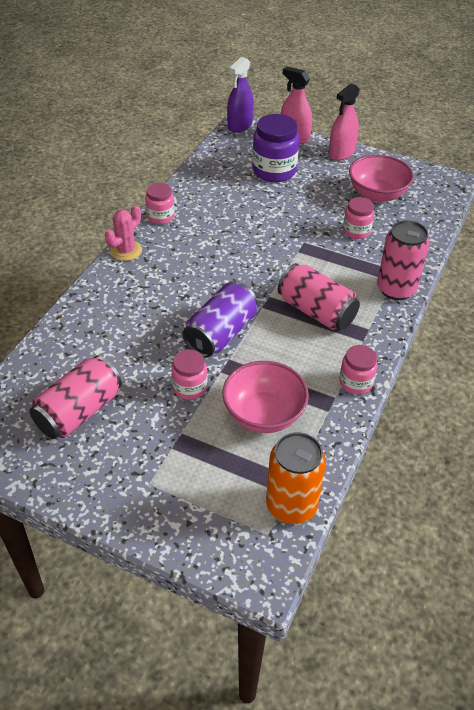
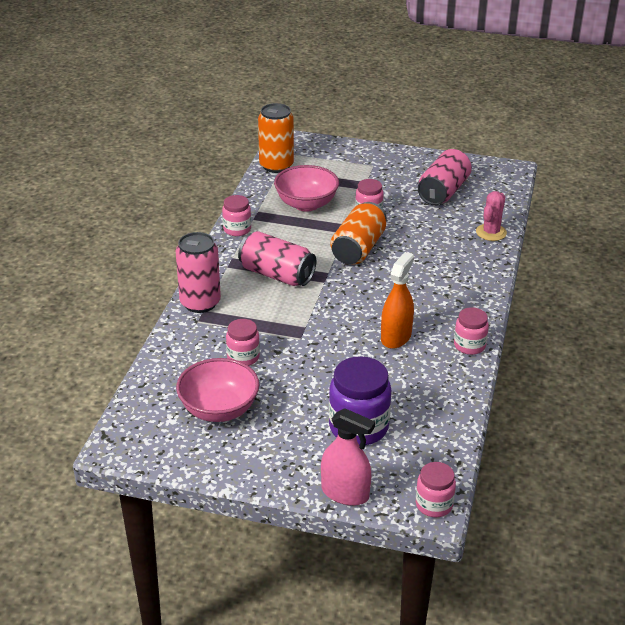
camera: 170 degrees right, 10 degrees down
(126, 251) = (483, 305): pink cactus -> pink cactus (491, 232)
(220, 232) = (396, 337): none -> orange spray bottle
(221, 333) = (358, 249): purple can -> orange can
(240, 125) = (434, 505): purple spray bottle -> pink jar
(341, 153) = (271, 472): pink spray bottle -> none

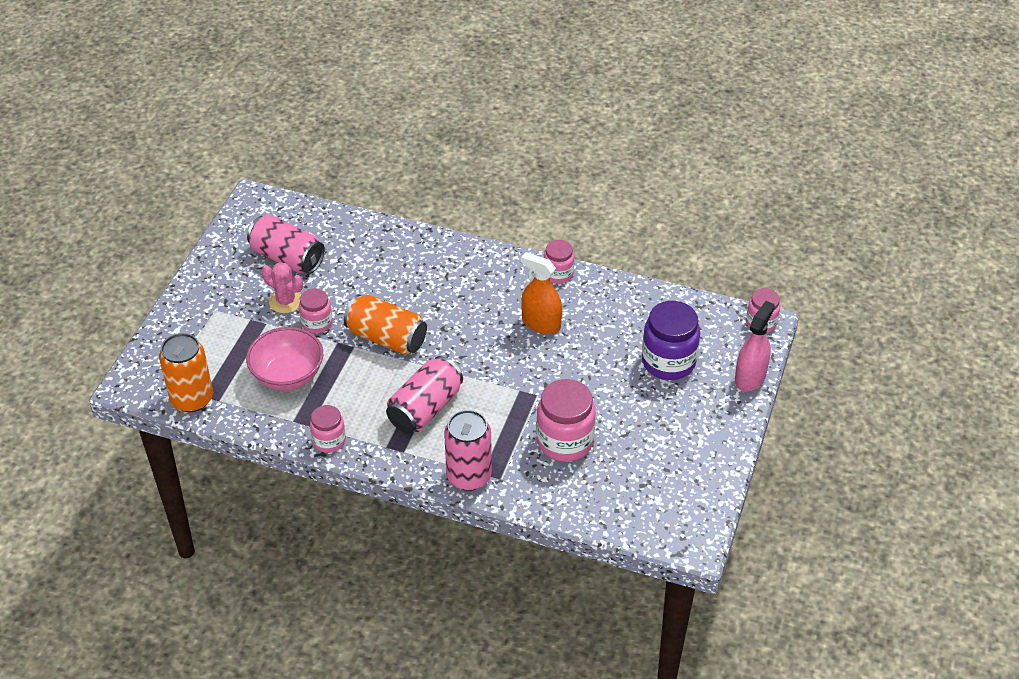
camera: 85 degrees left, 10 degrees up
(219, 409) = (643, 462): pink bowl -> none
(243, 357) = (565, 441): pink jar -> pink jar, size x1.71
(491, 232) = (374, 232): pink cactus -> pink cactus (286, 301)

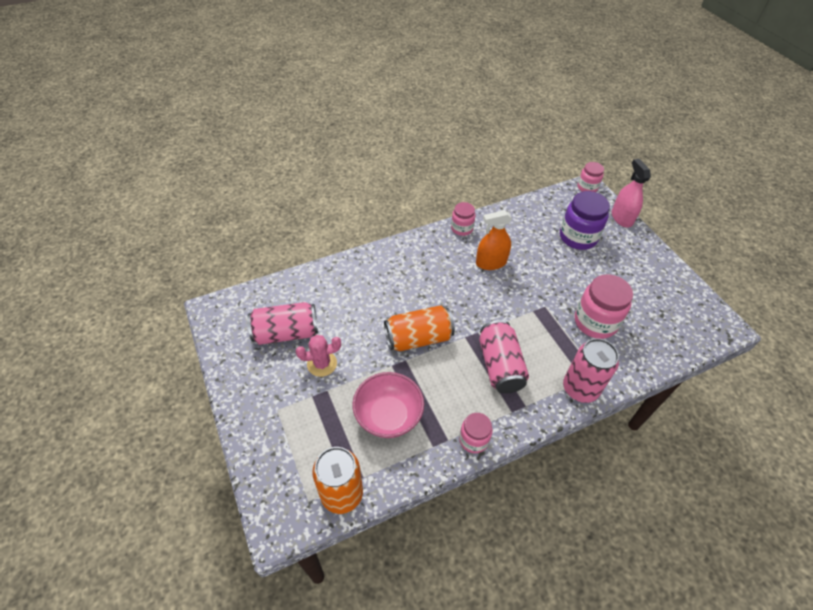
camera: 45 degrees left, 5 degrees up
(317, 323) = (362, 363): pink jar -> none

